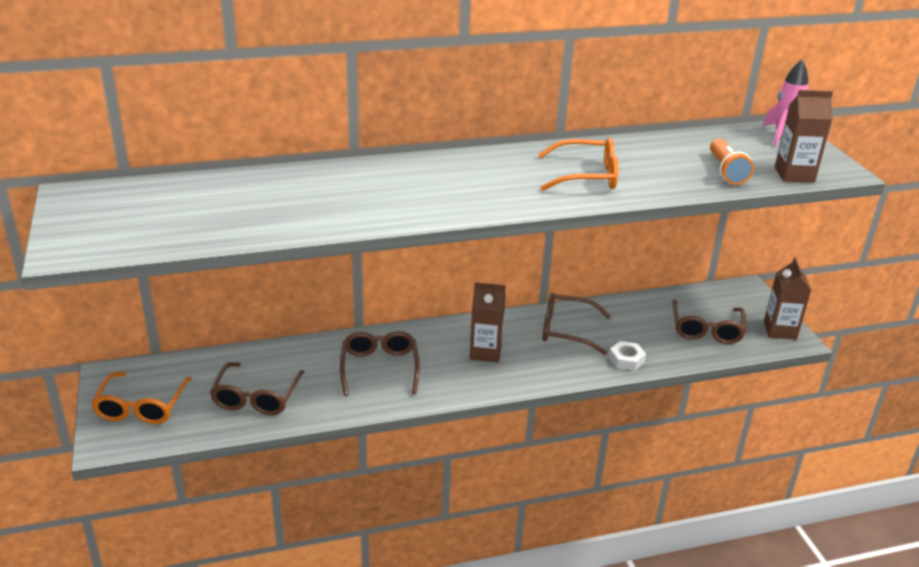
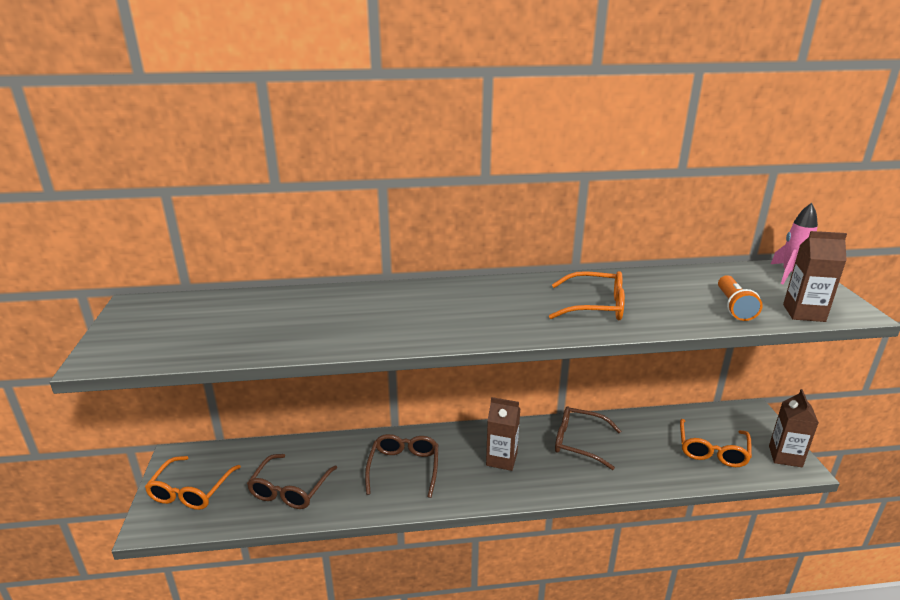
camera: 10 degrees right, 5 degrees down
(626, 360) = (633, 477): white nut -> none
(706, 329) = (712, 450): brown glasses -> orange glasses

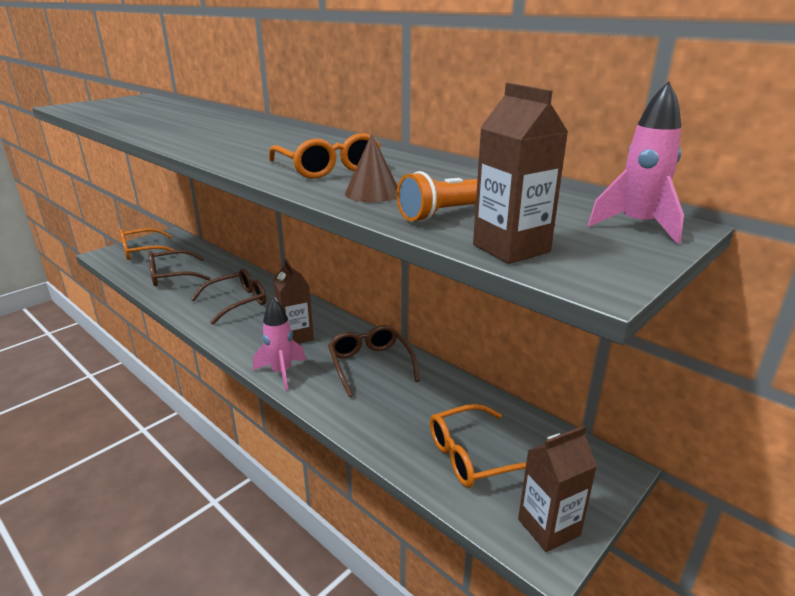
camera: 50 degrees right, 0 degrees up
(550, 488) = (281, 372): none -> pink rocket
(673, 312) = (372, 193): none -> brown cone

